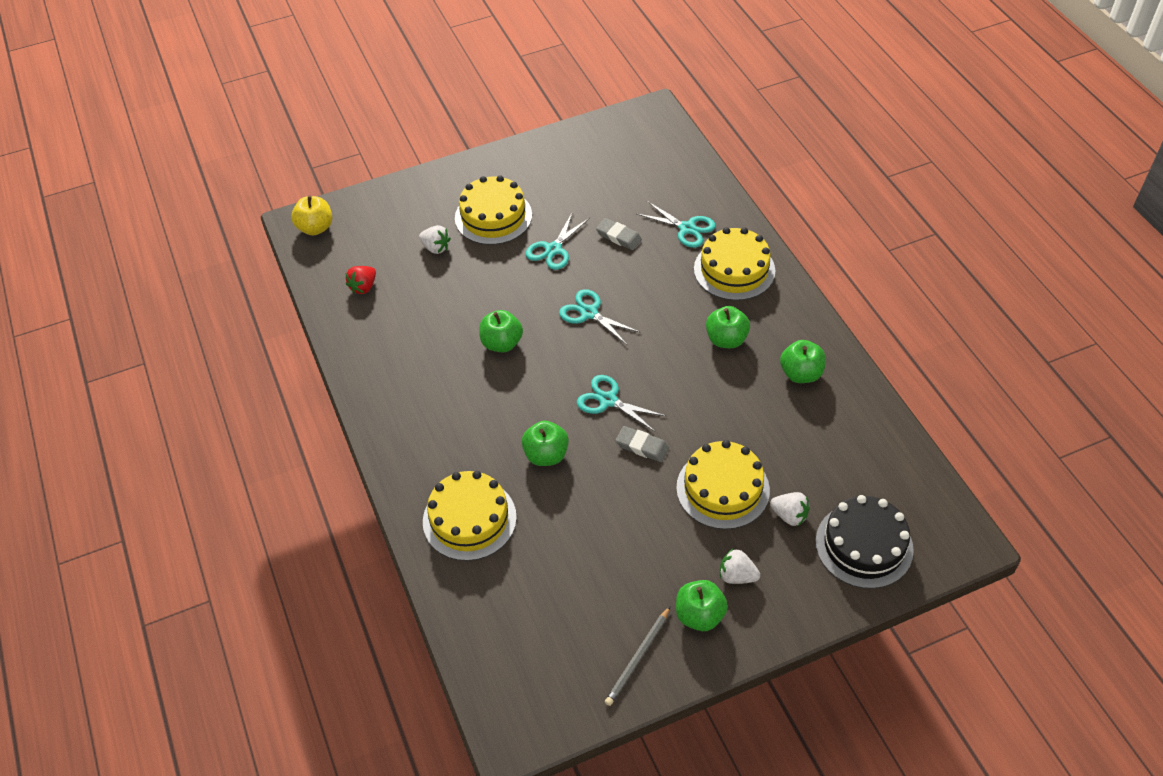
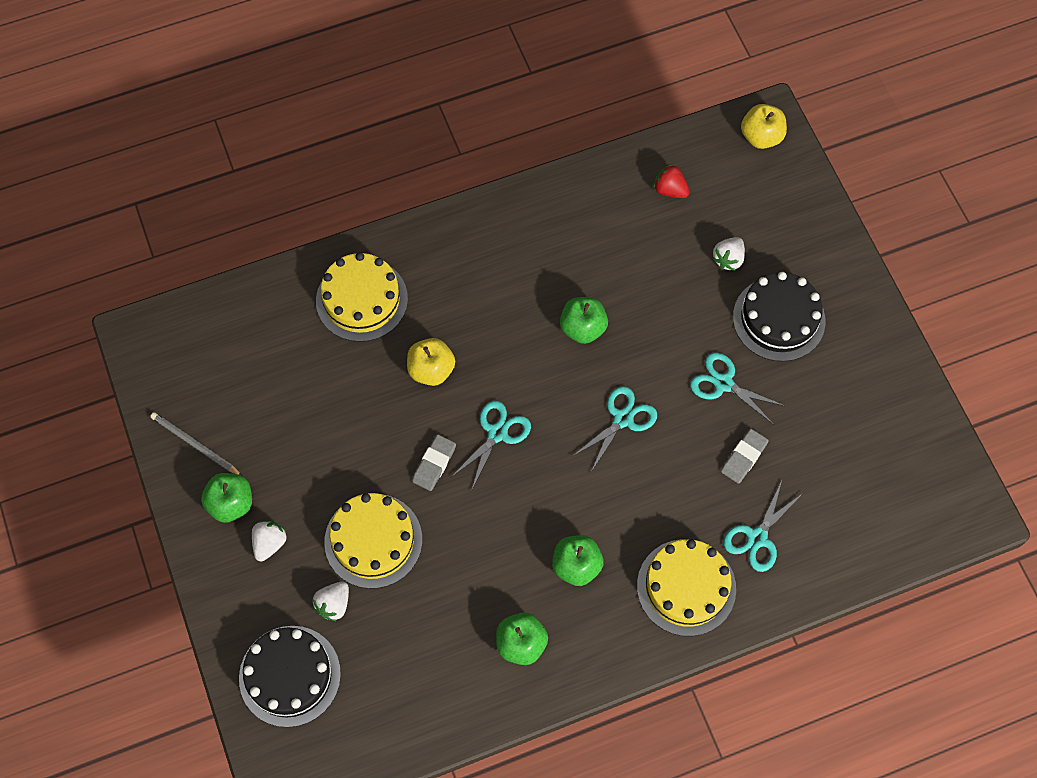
camera: 90 degrees right, 15 degrees up
(493, 216) = (779, 319): yellow cake -> black cake
(546, 455) = (431, 370): green apple -> yellow apple

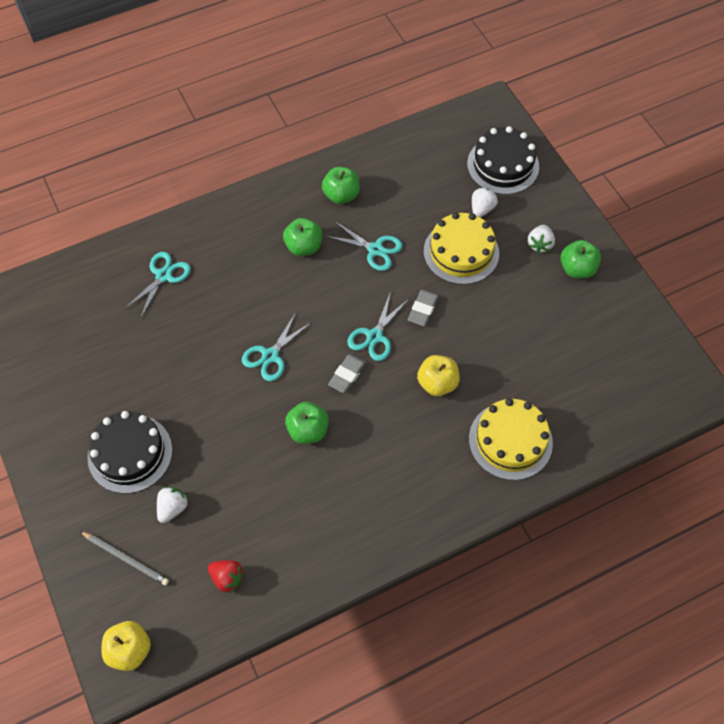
camera: 175 degrees right, 5 degrees down
(195, 445) = (619, 309): grey pencil -> grey pencil (126, 559)
(686, 587) = (220, 239): yellow cake -> none
(723, 383) = (183, 392): turquoise scissors -> turquoise scissors (375, 249)
(744, 457) = (170, 333): grey eraser -> grey eraser (347, 375)

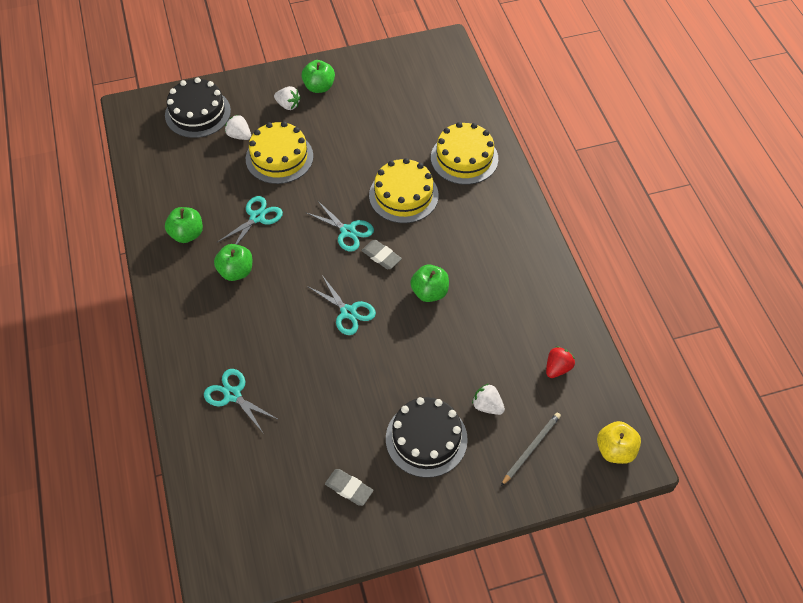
camera: 80 degrees left, 5 degrees down
(423, 309) = (329, 193): grey eraser -> grey eraser (349, 488)
(437, 383) = (403, 195): yellow apple -> yellow cake

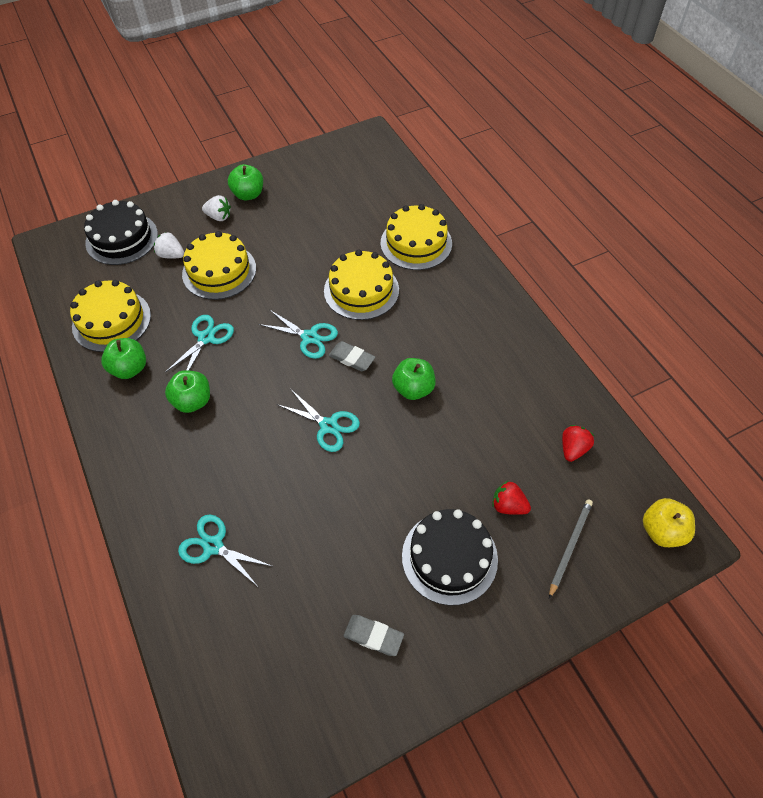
camera: 10 degrees left, 0 degrees up
(178, 188) = (111, 320): none -> yellow cake
(487, 406) = (508, 505): white strawberry -> red strawberry

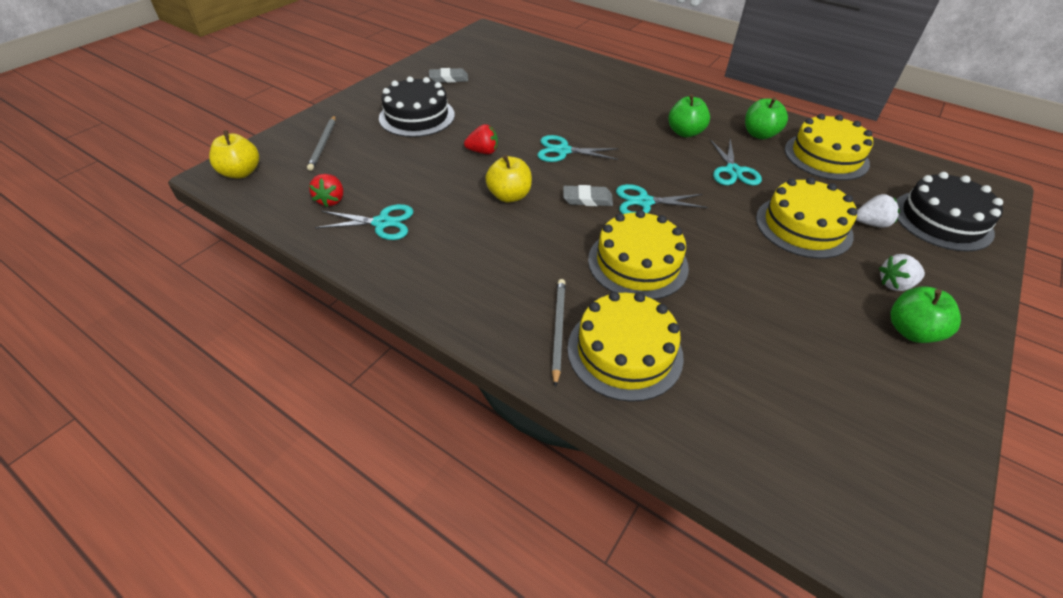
camera: 150 degrees right, 10 degrees down
(213, 546) = (581, 81): turquoise scissors -> turquoise scissors (382, 223)
(413, 389) = (509, 196): green apple -> yellow apple
(445, 269) = (558, 329): none -> grey pencil
(508, 505) = (382, 151): red strawberry -> red strawberry (483, 152)

